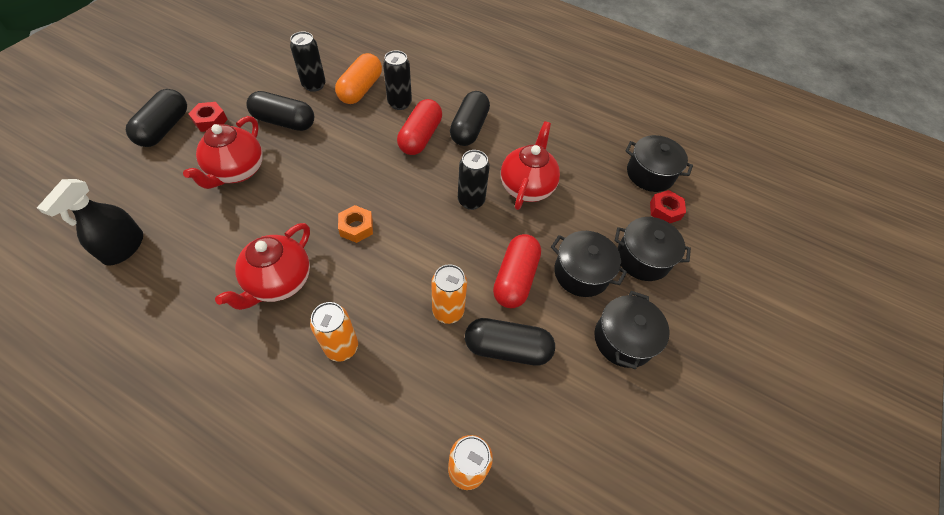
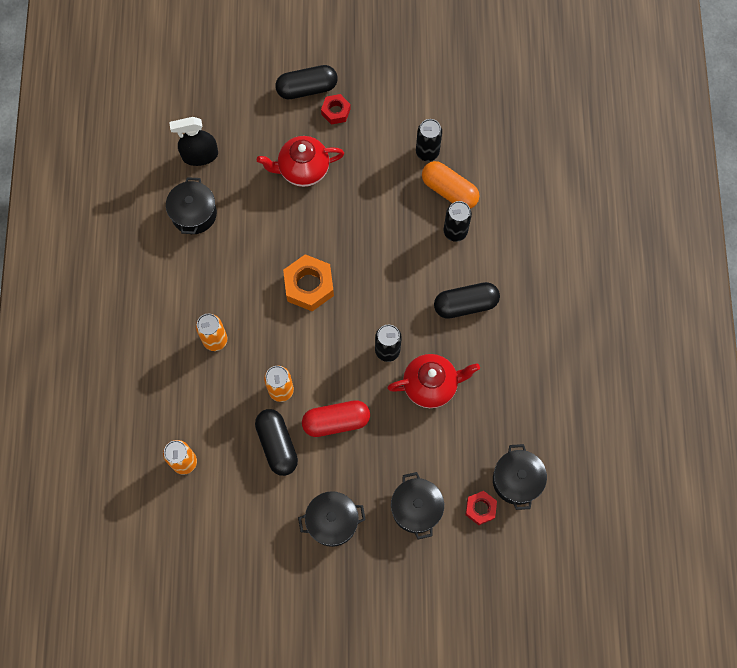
camera: 65 degrees right, 15 degrees up
(279, 282) = (235, 268): red teapot -> none
(284, 122) = (372, 162): black capsule -> none
(356, 227) = (309, 286): orange nut -> orange nut, size x1.72
(361, 89) = (449, 191): orange capsule -> orange capsule turned 45 degrees clockwise
(420, 137) = (428, 273): red capsule -> none
(581, 273) = (371, 467): black pot -> black pot (194, 214)

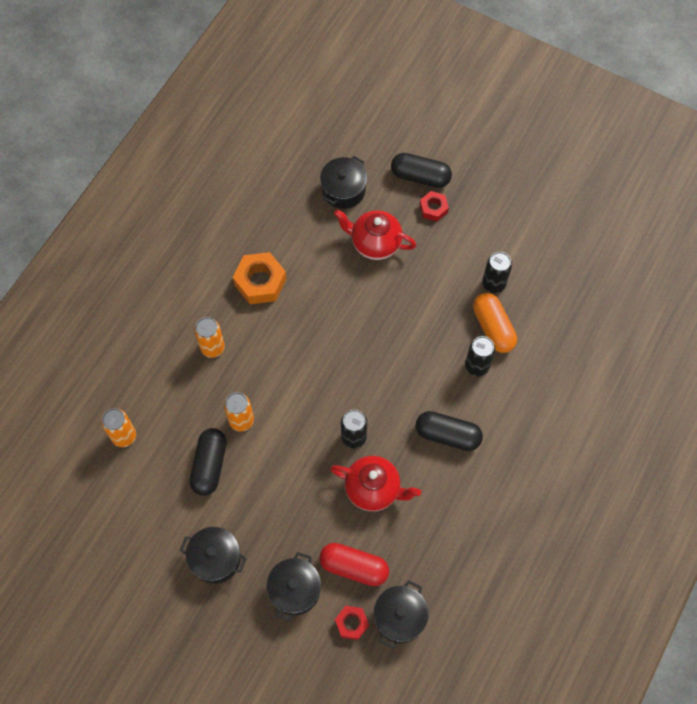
camera: 30 degrees right, 5 degrees down
(194, 214) = (260, 233): black pot -> black pot (343, 190)
(200, 155) = (295, 187): black spray bottle -> none
(309, 286) = (320, 344): orange nut -> orange nut (260, 282)
(336, 421) = (272, 474): red capsule -> red capsule (354, 567)

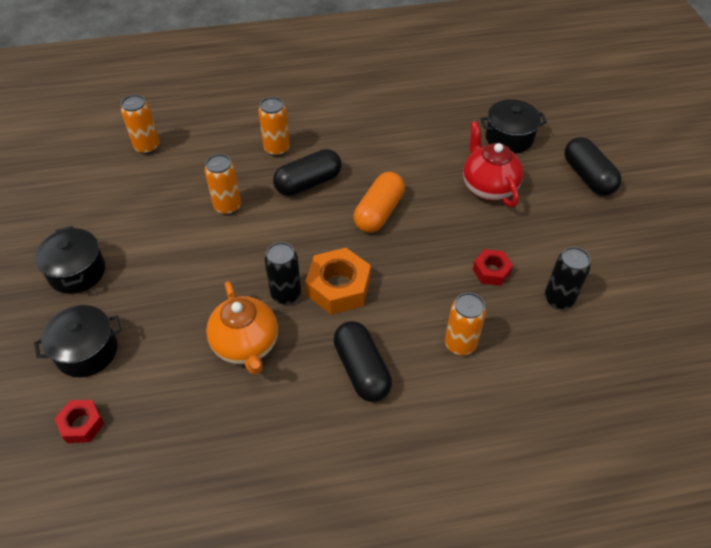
camera: 50 degrees right, 15 degrees down
(209, 465) = (166, 212): black capsule -> black capsule (308, 183)
(260, 282) = (366, 141): orange nut -> orange nut (338, 287)
(354, 567) = (147, 384): red capsule -> none
(374, 489) = (246, 345): red teapot -> orange teapot
(399, 617) = (119, 465): black pot -> none
(433, 208) = (572, 204): red nut -> red nut (491, 271)
(477, 366) = (460, 344): black can -> orange can
(493, 328) = (515, 330): orange capsule -> orange capsule (379, 212)

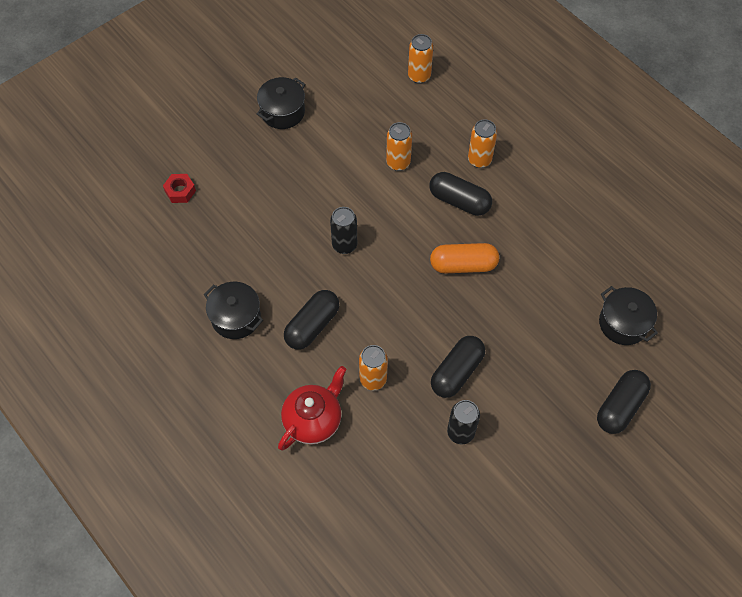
camera: 60 degrees right, 10 degrees up
(87, 351) = (229, 159): black pot -> black pot (236, 317)
(246, 345) = (288, 245): orange teapot -> none
(338, 287) = (372, 275): orange nut -> none
(488, 187) = (548, 332): red teapot -> red teapot (313, 420)
(491, 271) = (457, 372): red nut -> black capsule

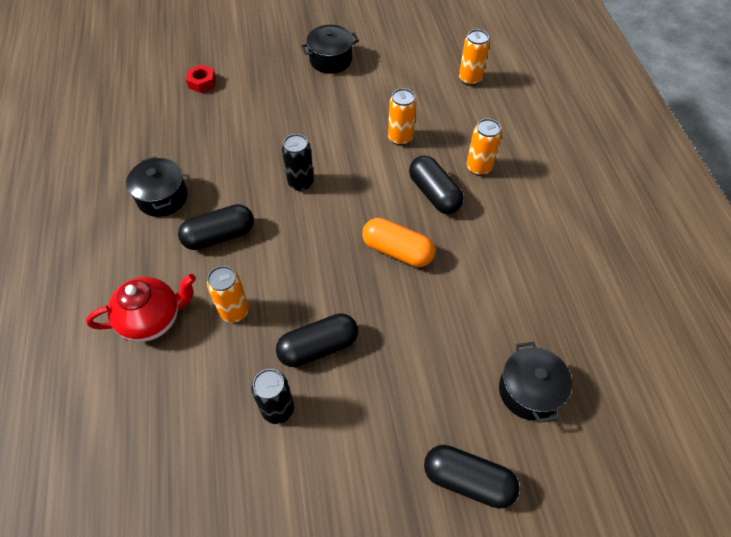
camera: 30 degrees right, 5 degrees down
(620, 407) = (468, 480): black capsule -> black capsule turned 45 degrees clockwise

